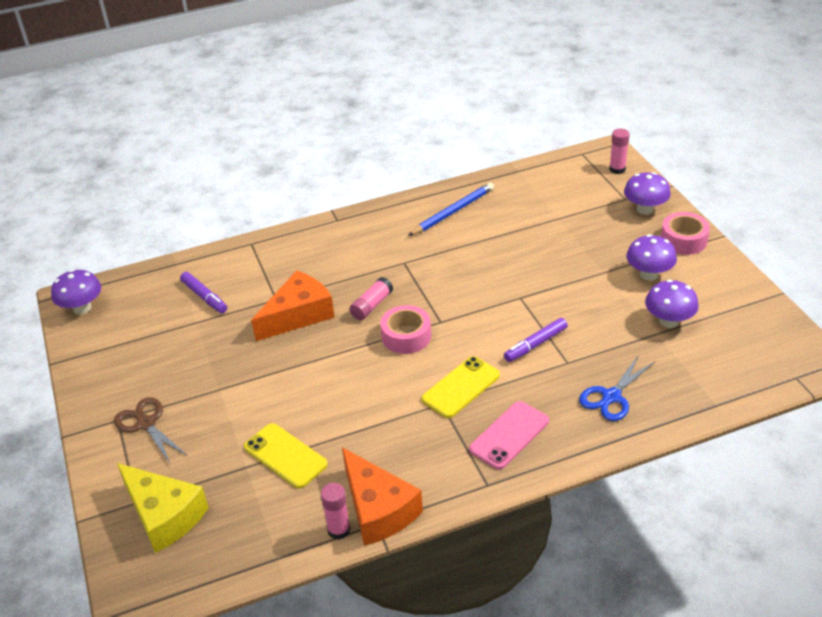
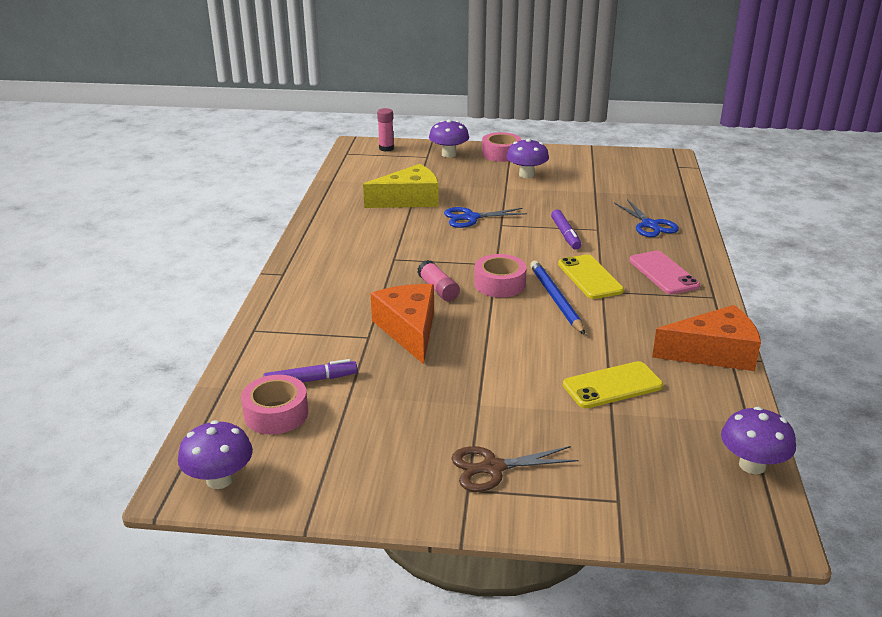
camera: 65 degrees left, 10 degrees down
(158, 299) = (276, 414): none -> pink tape
(164, 515) = (651, 484): yellow cheese -> yellow cheese (409, 200)
(339, 530) = (729, 379): pink glue stick -> none
(453, 212) = (350, 220): blue pencil -> blue pencil (556, 299)
(517, 274) = (471, 218): none -> blue scissors
(669, 321) = (585, 184): purple mushroom -> purple mushroom (752, 465)

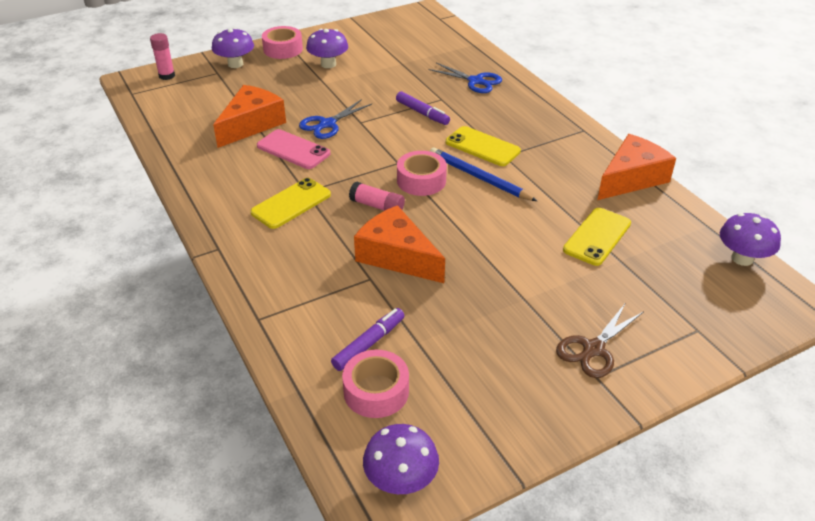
camera: 35 degrees left, 10 degrees up
(372, 263) = (291, 203): none -> yellow phone
(409, 200) = (251, 124): yellow cheese -> orange cheese
(663, 273) = (529, 122): pink phone -> pink phone (293, 150)

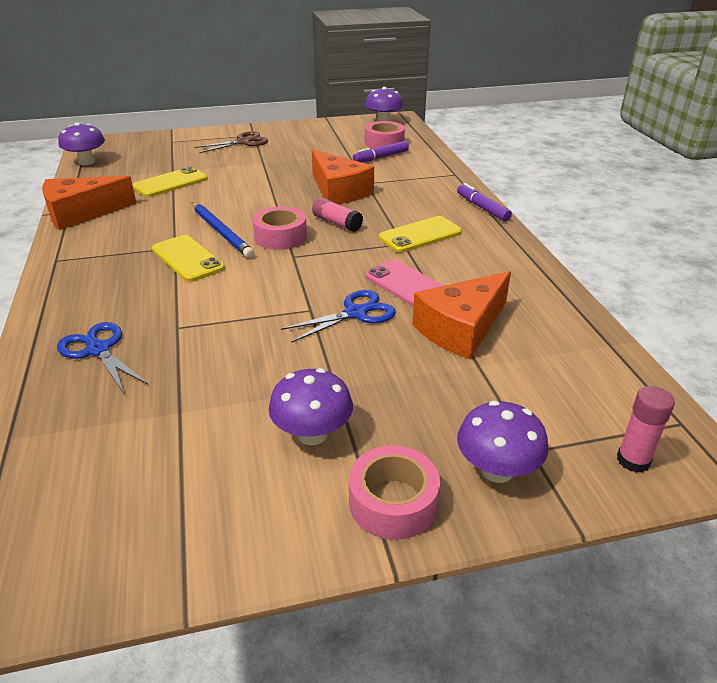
camera: 165 degrees left, 5 degrees down
(422, 113) = (221, 309): purple marker -> purple marker (482, 208)

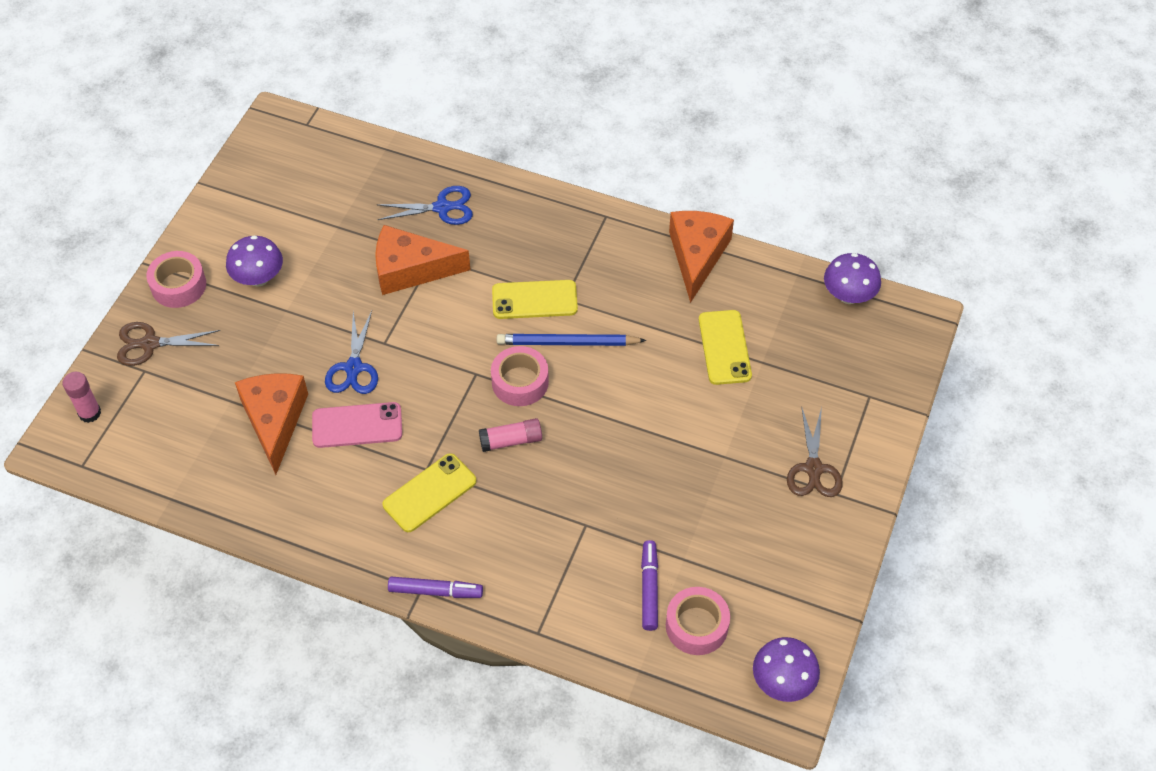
camera: 125 degrees right, 20 degrees up
(338, 191) = (584, 485): orange cheese -> orange cheese (411, 269)
(420, 235) = (429, 493): yellow phone -> yellow phone turned 45 degrees clockwise
(497, 470) = (150, 344): purple mushroom -> brown scissors

